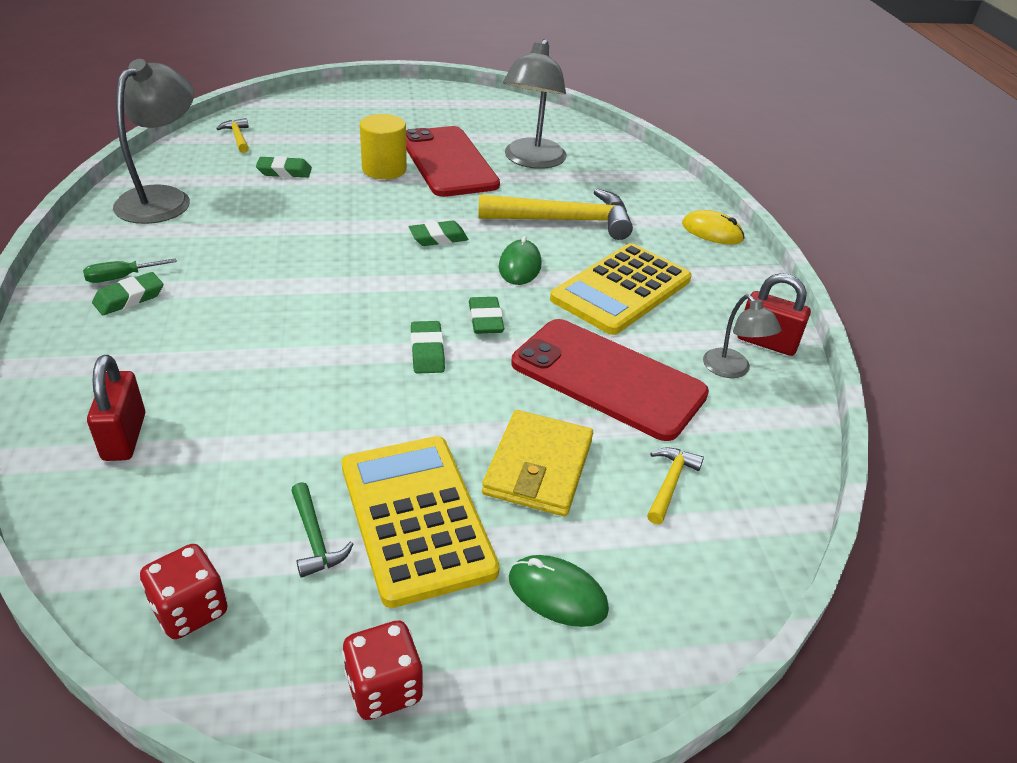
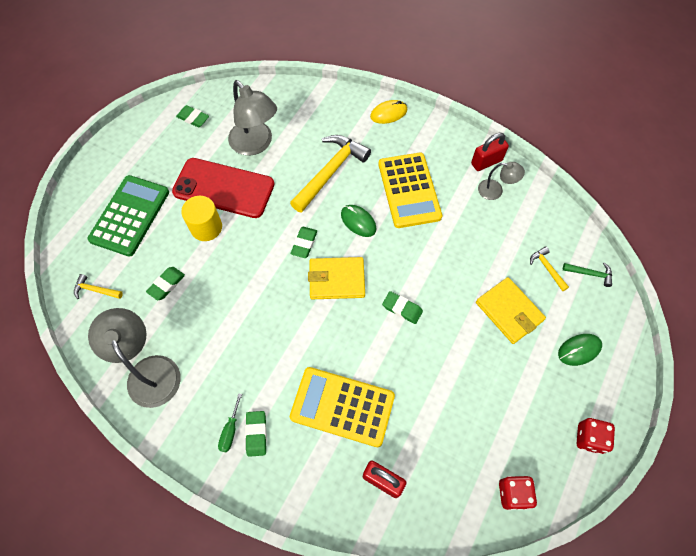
camera: 50 degrees left, 25 degrees up
(315, 538) = (500, 425): green hammer -> green hammer (590, 274)
(348, 125) = (130, 216): none -> green calculator
(413, 280) = (337, 279): none -> yellow wallet
(416, 517) = (511, 378): yellow calculator -> yellow calculator (342, 406)
(485, 320) = (393, 267): green eraser -> green eraser (193, 118)
(607, 379) = (470, 244): red phone -> none

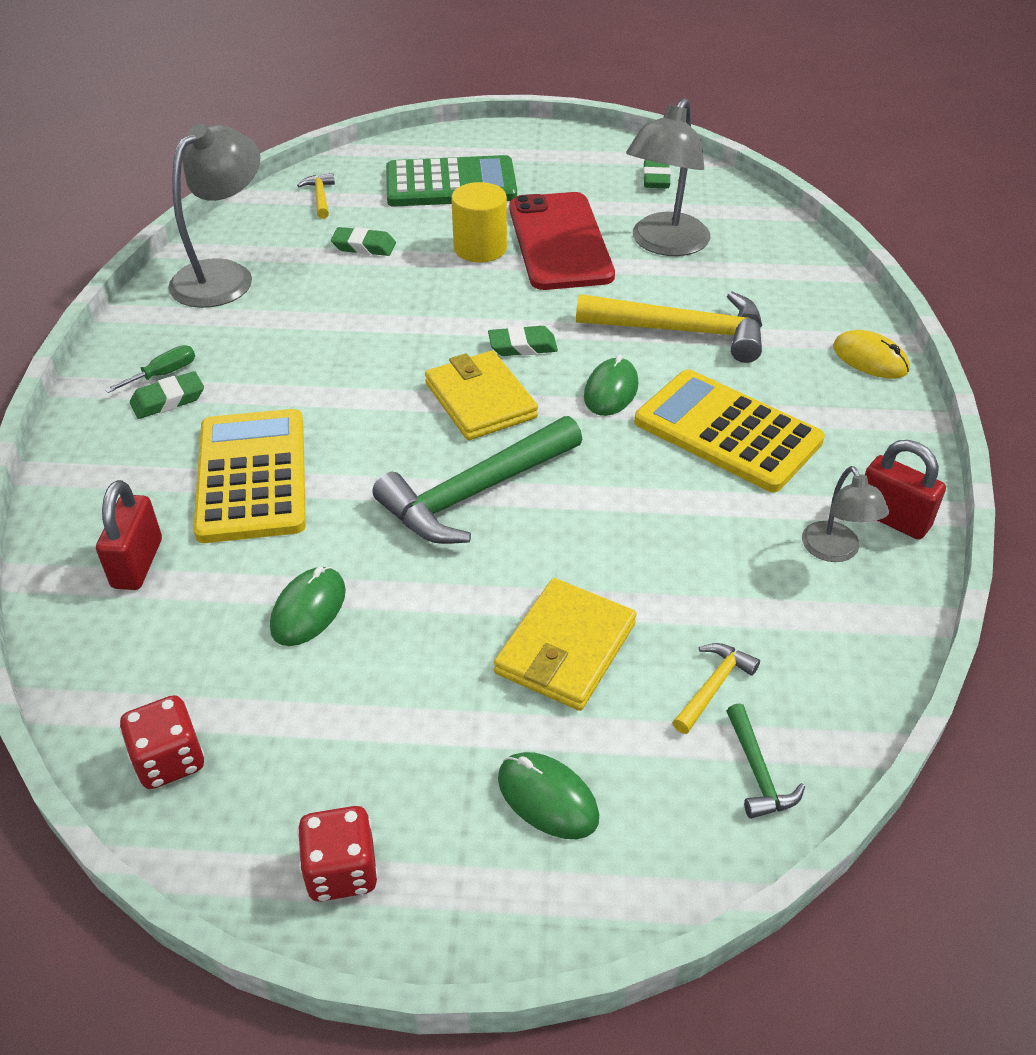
camera: 65 degrees right, 20 degrees down
(230, 431) = (163, 374): green screwdriver -> green screwdriver turned 150 degrees clockwise
(402, 309) = (475, 493): green eraser -> green hammer
(409, 190) = (727, 431): yellow calculator -> yellow calculator turned 75 degrees clockwise
(446, 407) = (308, 609): none -> green mouse

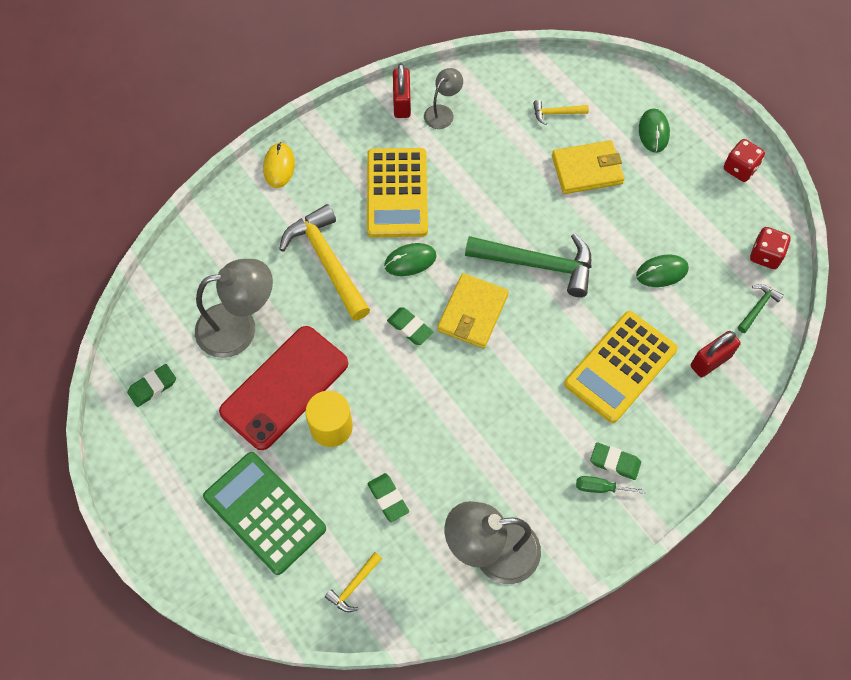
camera: 130 degrees left, 20 degrees up
(758, 772) = (580, 80): green hammer -> green hammer (758, 307)

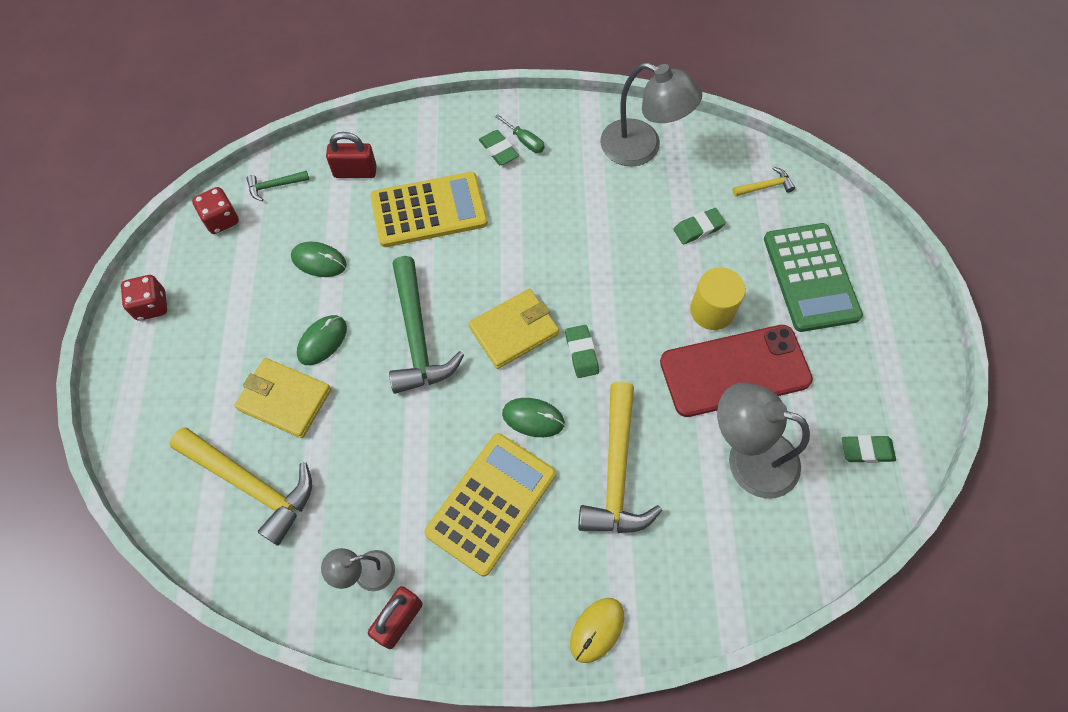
camera: 145 degrees left, 0 degrees up
(388, 498) = (698, 228): green eraser -> green eraser turned 60 degrees clockwise
(538, 264) = (417, 337): green hammer -> green hammer turned 150 degrees counterclockwise
(556, 113) = (252, 485): yellow hammer -> yellow hammer, size x2.19
(653, 132) = (183, 396): green mouse -> green mouse (322, 341)

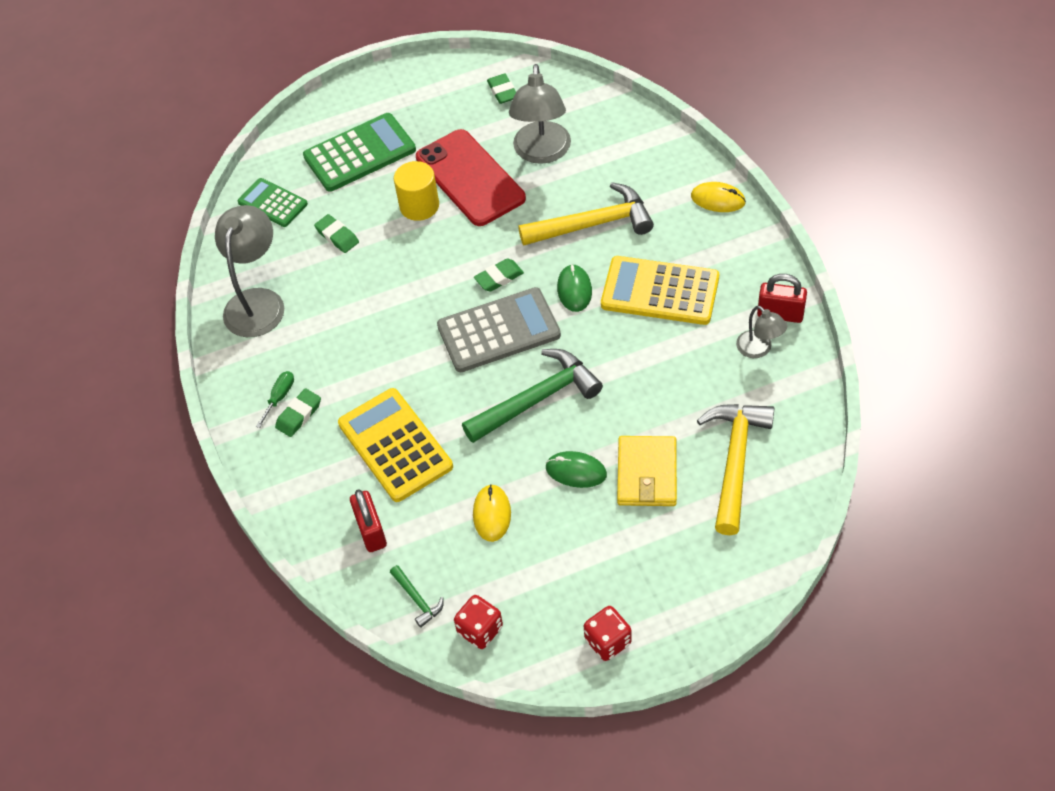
camera: 105 degrees left, 10 degrees down
(319, 261) = (492, 514): green mouse -> yellow mouse
(514, 331) = (498, 331): yellow wallet -> grey calculator
(765, 186) = (273, 203): yellow hammer -> green calculator

